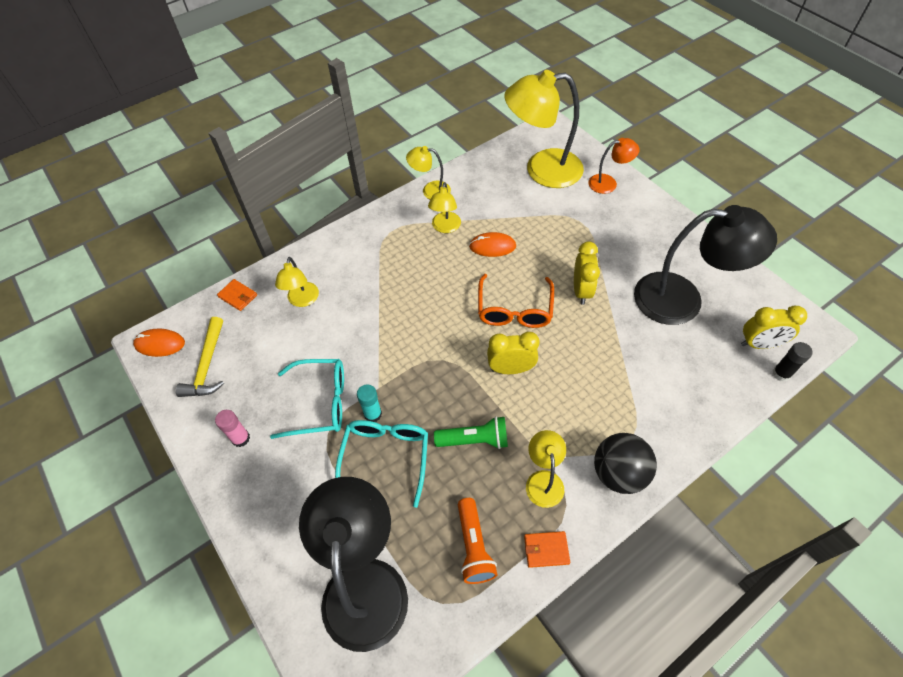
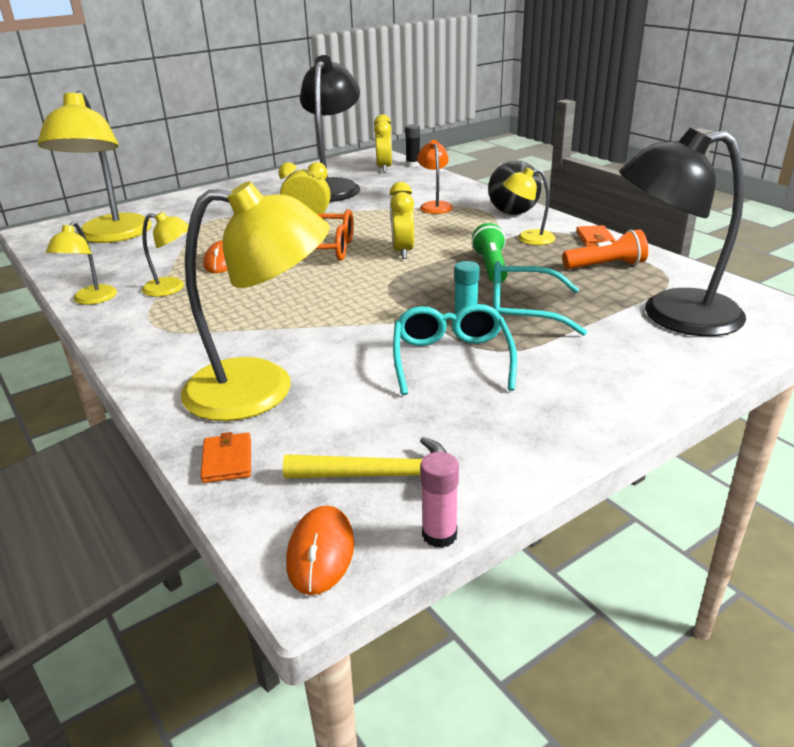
camera: 90 degrees left, 25 degrees down
(238, 296) = (227, 460): orange wallet -> orange wallet turned 45 degrees counterclockwise
(241, 438) = (518, 420): pink glue stick -> pink glue stick (439, 535)
(302, 300) = (262, 389): yellow lamp -> yellow lamp, size x2.05
(608, 183) = (161, 207): orange lamp -> orange lamp (435, 205)

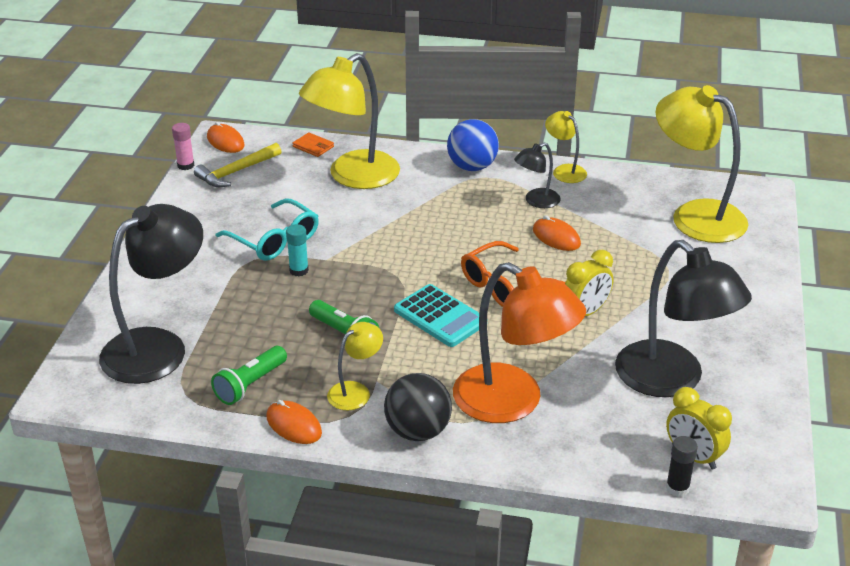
camera: 135 degrees right, 5 degrees up
(142, 340) = (472, 167): none -> blue ball
(172, 288) = (536, 201): yellow lamp -> black lamp
(402, 251) = (440, 317): yellow clock -> turquoise calculator
(435, 205) = (513, 402): orange lamp -> orange lamp, size x2.05
(522, 311) = (270, 298): turquoise glasses -> none
(594, 238) = (294, 425): orange wallet -> orange mouse
(606, 266) = (250, 385): orange flashlight -> green flashlight

